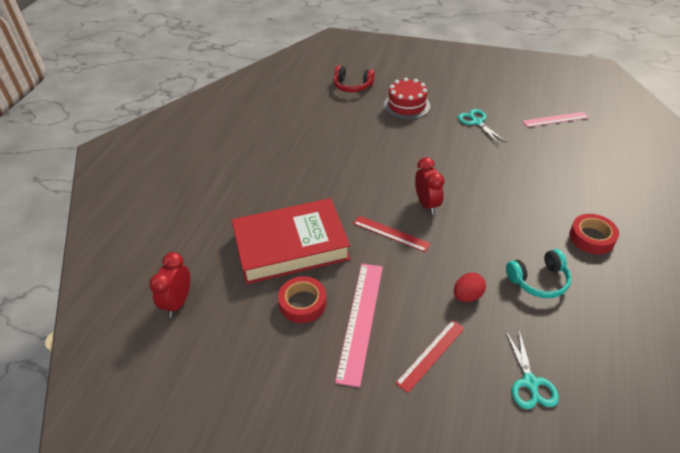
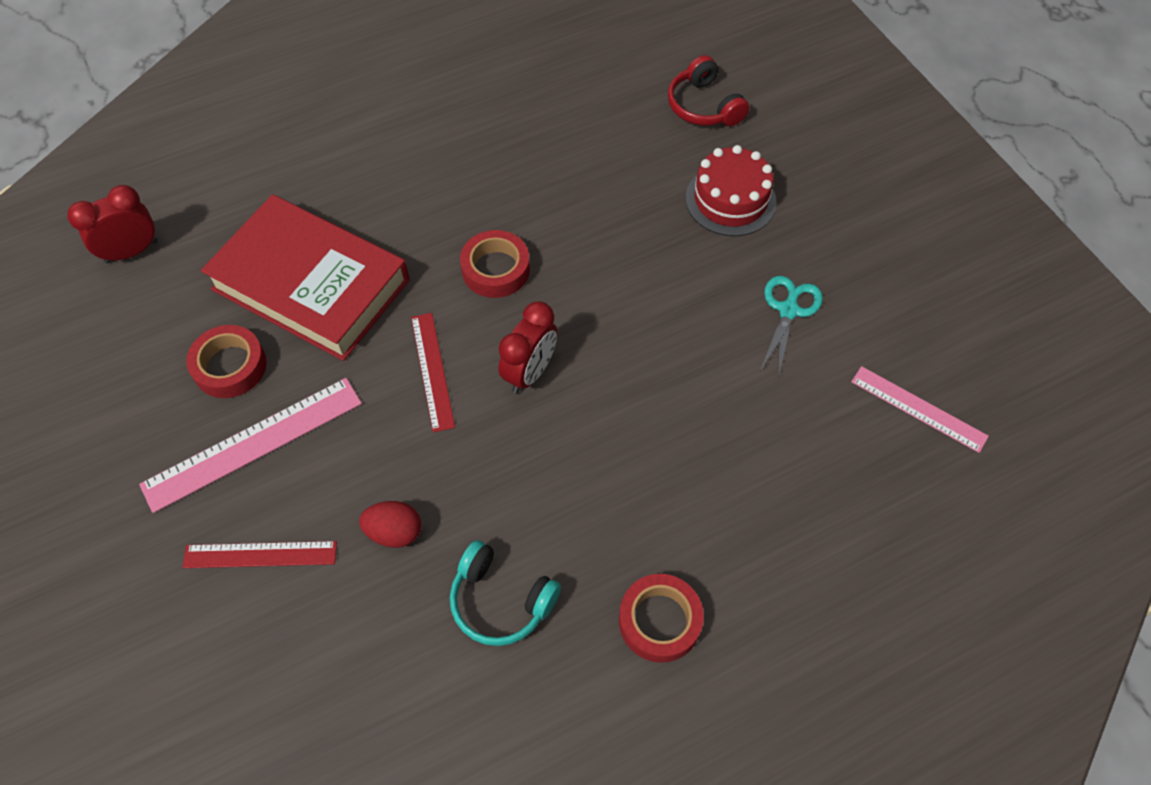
camera: 45 degrees right, 15 degrees up
(360, 183) = (496, 269): none -> red tape
(530, 382) = (304, 694): turquoise scissors -> none

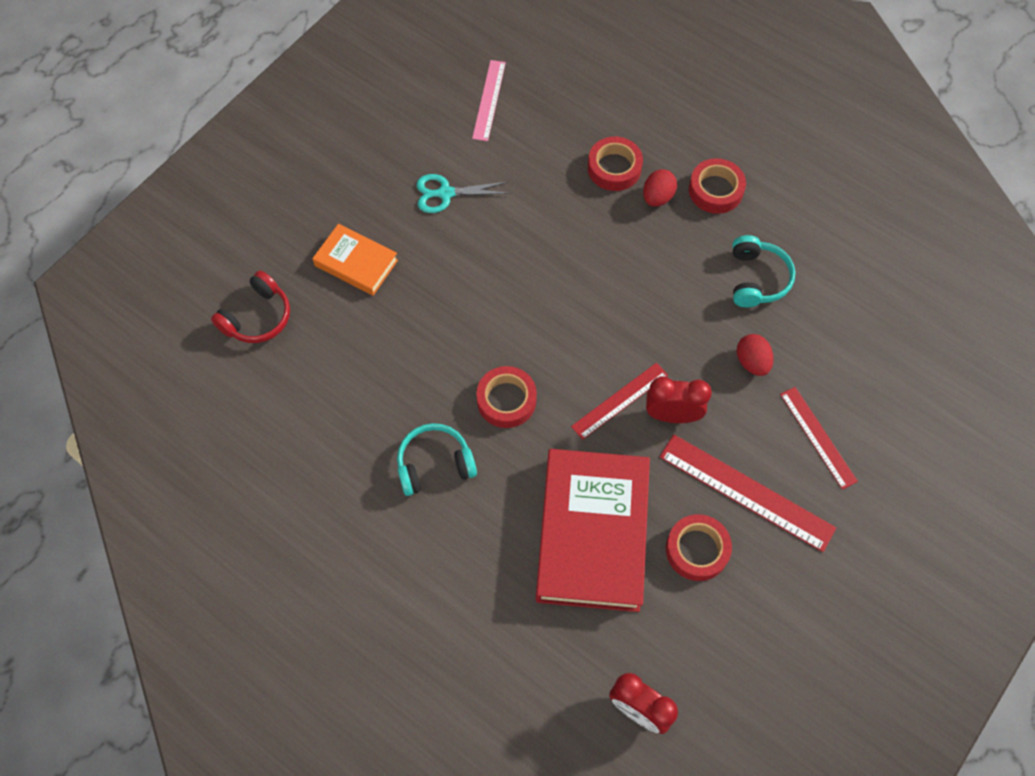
camera: 115 degrees left, 5 degrees up
(253, 444) = (746, 492): pink ruler -> red ruler
(465, 188) = (434, 464): none -> turquoise headphones
(530, 372) = (585, 335): red clock -> red clock (672, 415)
(681, 540) = (657, 197): none -> red egg
(730, 200) = (356, 263): red cake -> orange book
(750, 509) = (614, 168): none -> red tape

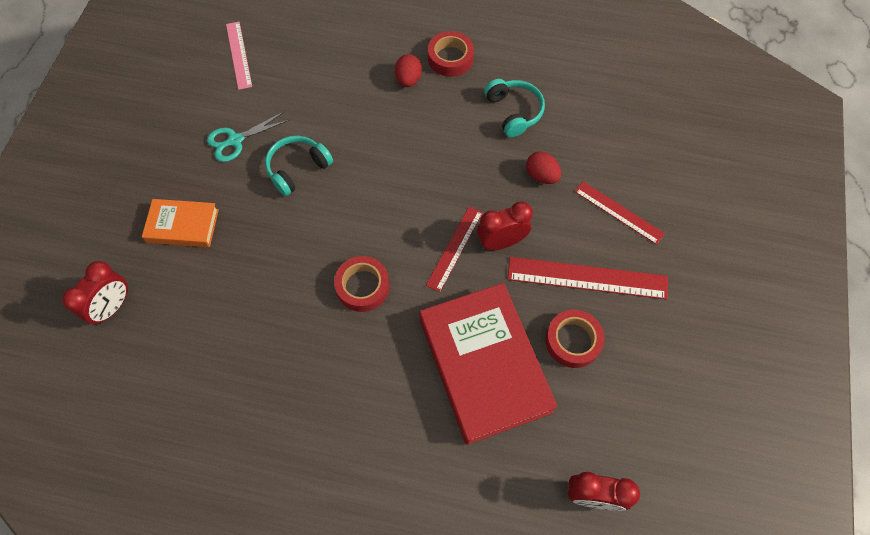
camera: 25 degrees left, 0 degrees up
(257, 317) = (113, 307): red headphones -> red clock
(434, 464) = (326, 366): turquoise headphones -> turquoise headphones (297, 169)
(614, 168) = (364, 70): red tape -> none

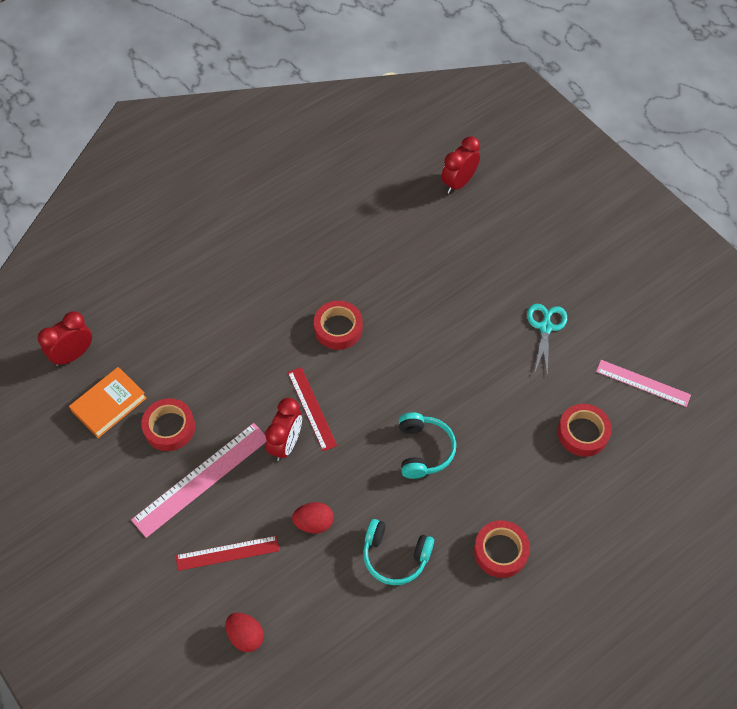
camera: 130 degrees right, 5 degrees down
(113, 307) = (458, 183): red clock -> red clock turned 60 degrees clockwise
(183, 226) = (491, 252): orange book -> orange book (109, 404)
(297, 169) = (480, 352): turquoise headphones -> turquoise headphones (424, 450)
(314, 65) = (583, 433): none -> red tape
(408, 80) = (504, 496): red egg -> red egg (246, 636)
(484, 365) = (210, 359): red book -> none
(587, 278) = (201, 479): red ruler -> pink ruler

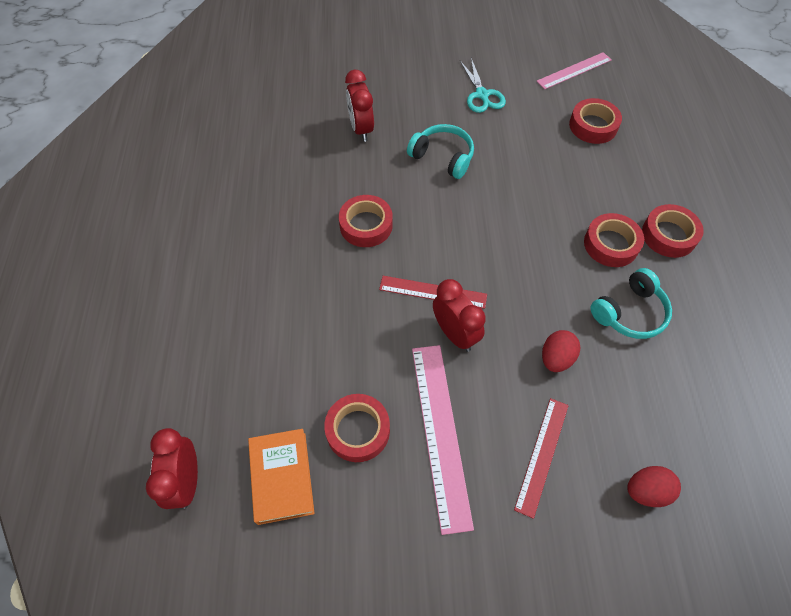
camera: 55 degrees left, 0 degrees up
(424, 450) = (537, 233): turquoise headphones -> turquoise headphones (443, 157)
(455, 510) = (611, 244): none -> red tape
(458, 183) = (300, 69): red clock -> red clock (361, 129)
(545, 327) = (482, 95): turquoise scissors -> turquoise scissors turned 150 degrees counterclockwise

